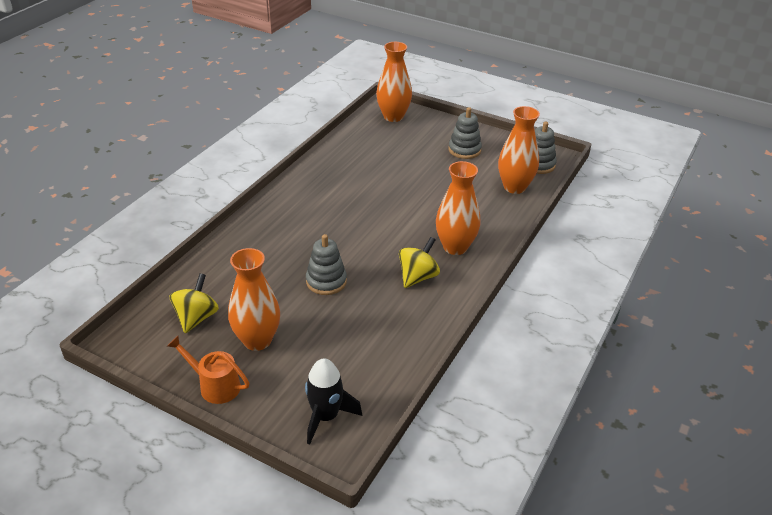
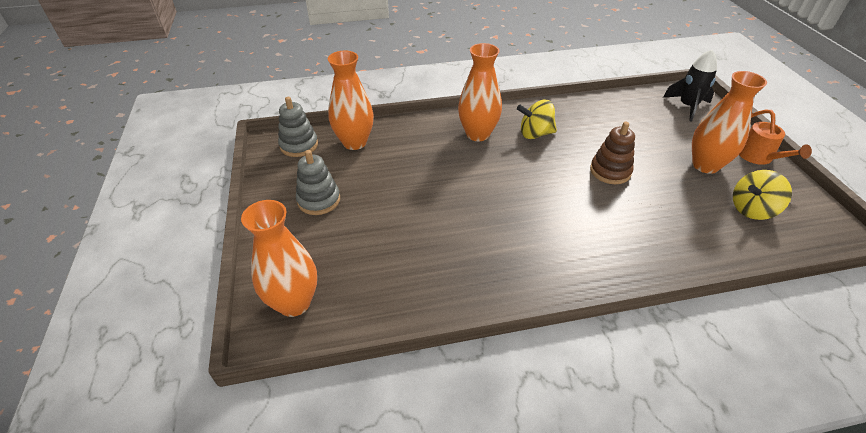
camera: 130 degrees left, 5 degrees up
(326, 281) = (610, 171): grey stacking toy -> brown stacking toy

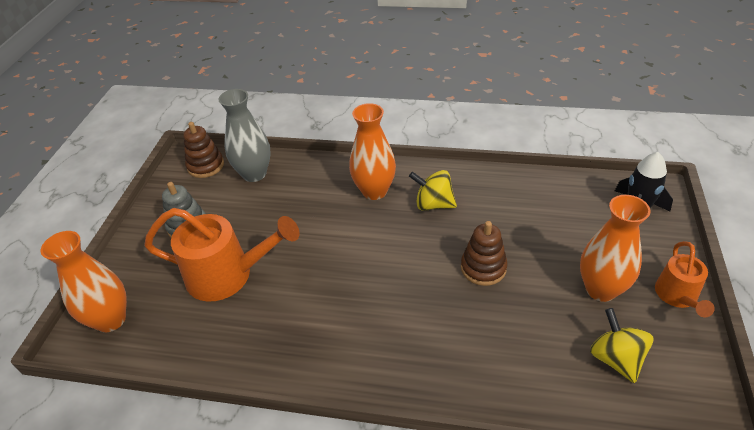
camera: 25 degrees right, 0 degrees up
(299, 145) = (205, 166): grey stacking toy -> brown stacking toy
(354, 142) = (254, 174): orange vase -> grey vase
(392, 231) = (229, 275): none -> orange watering can
(752, 209) = (615, 358): yellow spinning top -> yellow spinning top turned 75 degrees clockwise

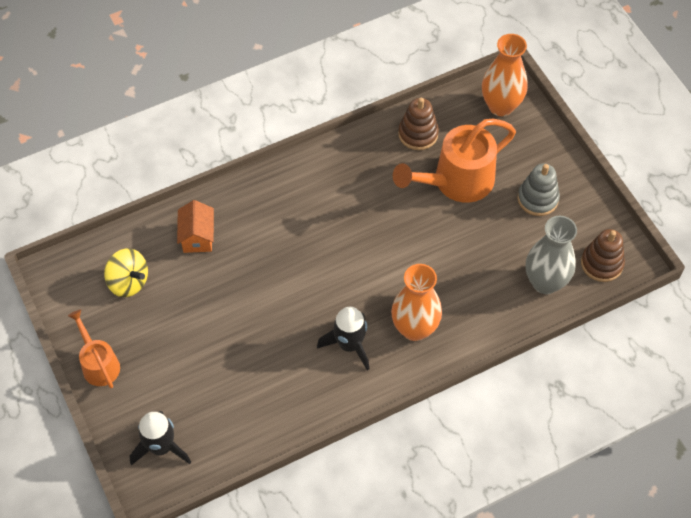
camera: 140 degrees right, 15 degrees up
(433, 204) = (349, 345): yellow spinning top -> black rocket
(483, 268) = (263, 303): brown stacking toy -> brown stacking toy (418, 134)
(512, 365) = (197, 237): none -> orange house
(601, 289) = (161, 336): orange vase -> none

